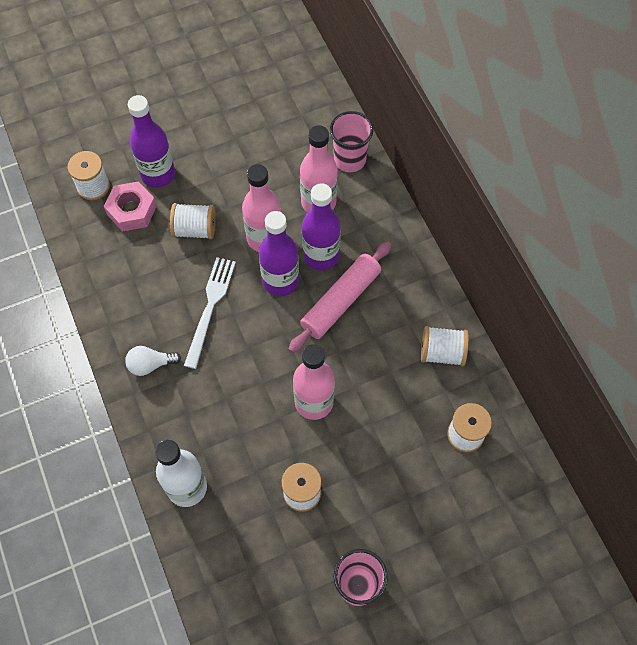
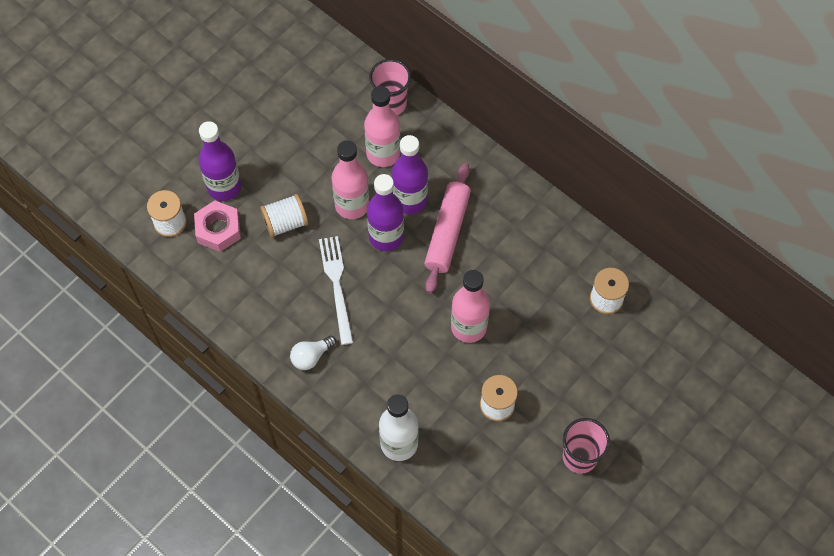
camera: 25 degrees left, 0 degrees up
(442, 353) = (554, 240): white spool -> none

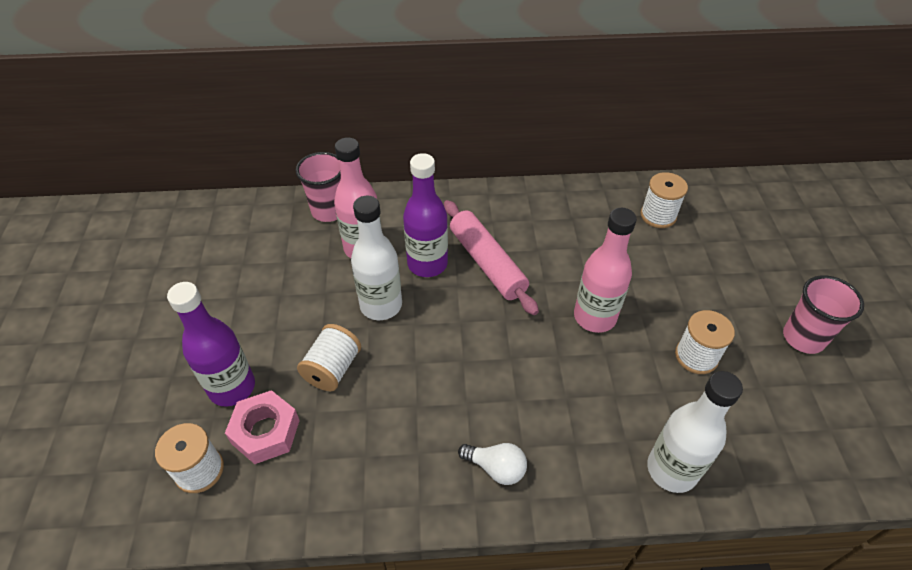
camera: 45 degrees left, 15 degrees down
(311, 356) = (496, 468): white light bulb -> white light bulb turned 75 degrees counterclockwise
(337, 286) = (445, 382): white fork -> none
(352, 205) = (381, 305): pink bottle -> white bottle
(386, 236) = (441, 306): purple bottle -> none

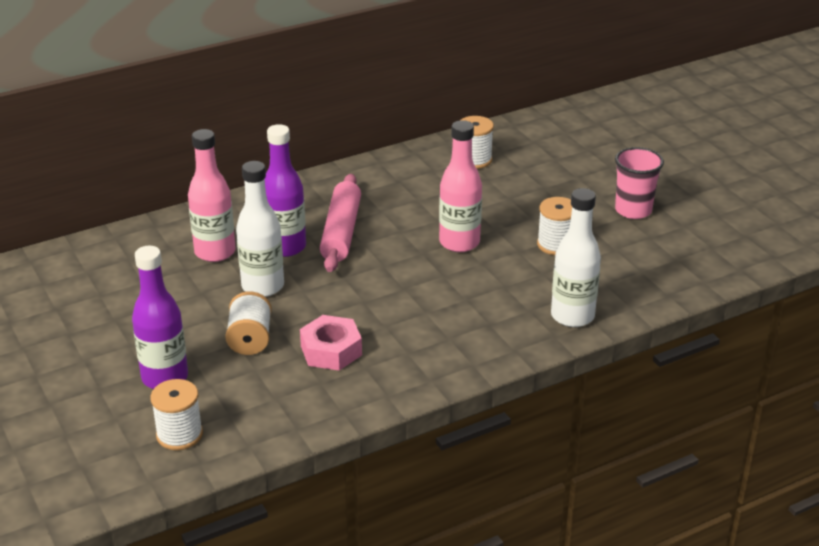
camera: 25 degrees left, 15 degrees down
(266, 432) = (220, 394): pink nut -> pink nut (331, 350)
(329, 211) = (157, 234): pink cup -> none
(487, 263) = (341, 232): pink rolling pin -> pink rolling pin turned 60 degrees clockwise
(496, 468) = (435, 356): white light bulb -> none

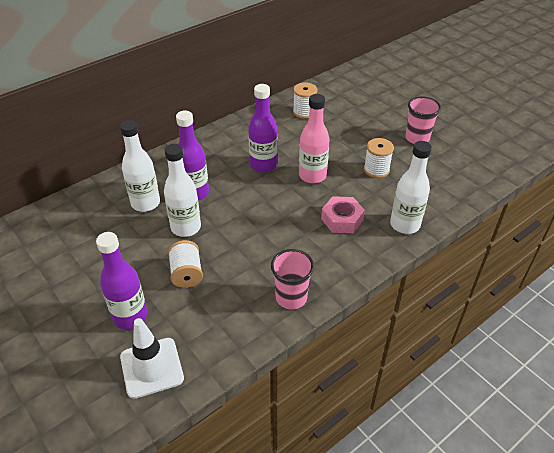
camera: 10 degrees left, 10 degrees up
(179, 434) = (152, 367): white spool -> white traffic cone
(215, 252) = (145, 203): pink bottle -> white bottle
(331, 350) = (247, 275): pink nut -> pink nut (342, 219)
(341, 232) = (230, 177): pink rolling pin -> none
(383, 382) = (291, 297): none -> pink cup
(392, 222) = (263, 165): none -> purple bottle

